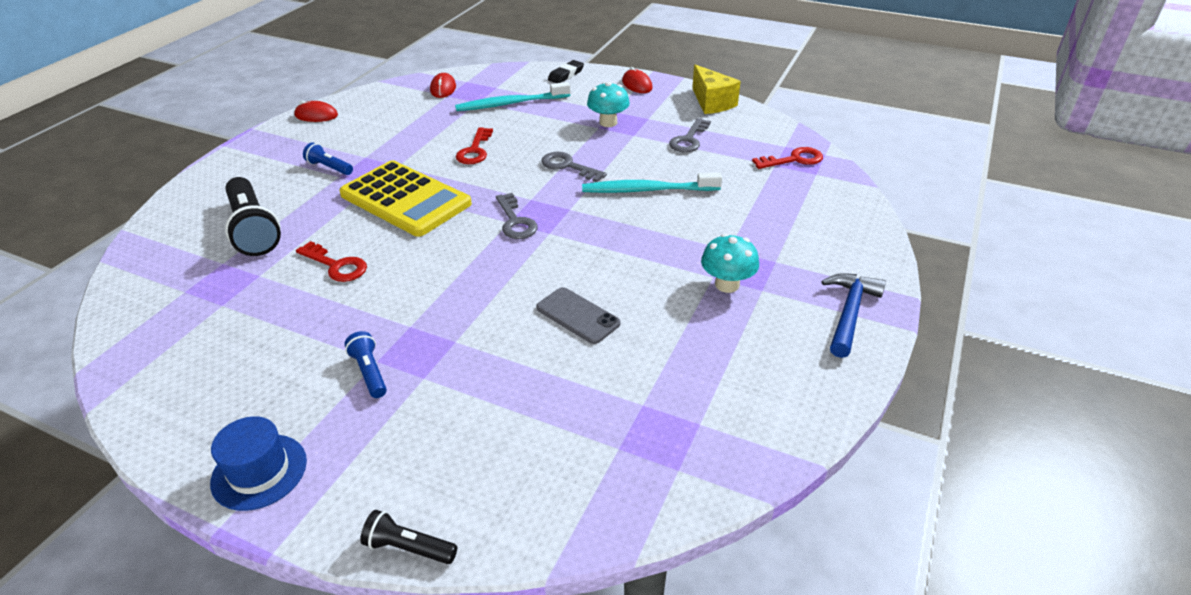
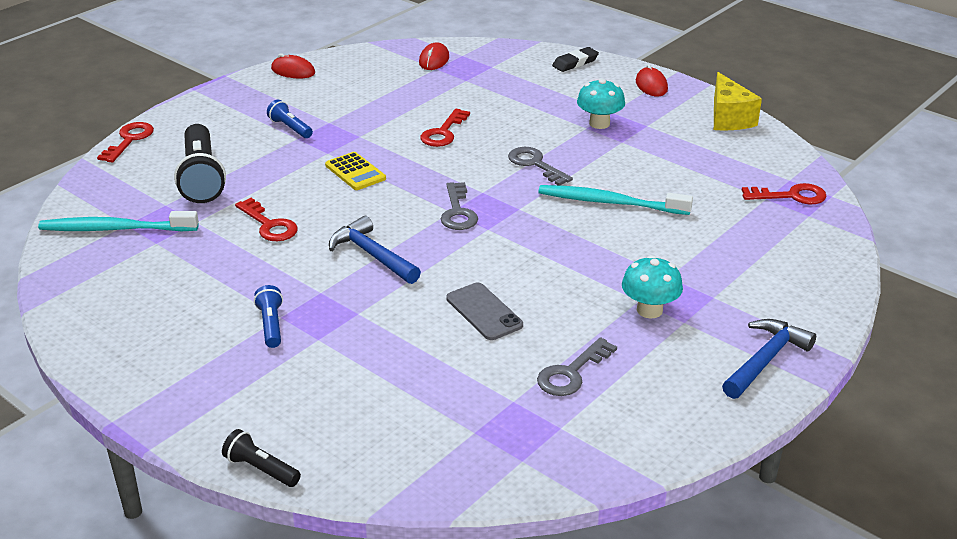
camera: 15 degrees right, 5 degrees down
(169, 203) = (129, 140): none -> red key
(259, 471) = (154, 386): blue hat -> none
(405, 199) = (355, 172): yellow calculator -> yellow calculator, size x0.48
(449, 278) = (372, 255): none -> blue hammer
(510, 104) = (500, 87): turquoise toothbrush -> turquoise toothbrush (115, 229)
(689, 140) = (681, 156): grey key -> grey key (571, 373)

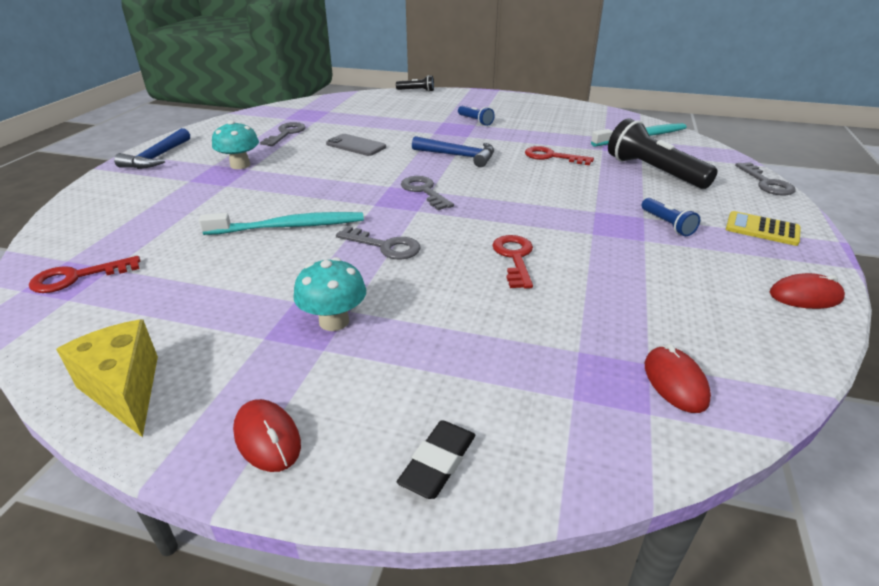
camera: 155 degrees right, 0 degrees up
(129, 140) = (766, 183): red key -> grey key
(290, 128) = (667, 224): blue flashlight -> blue flashlight turned 45 degrees clockwise
(355, 172) = (546, 201): yellow calculator -> yellow calculator (762, 229)

